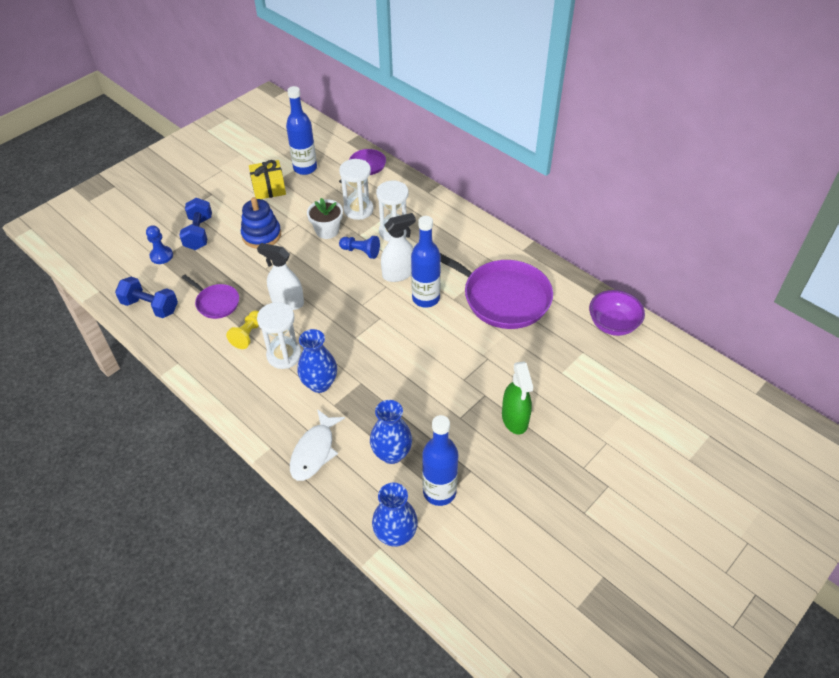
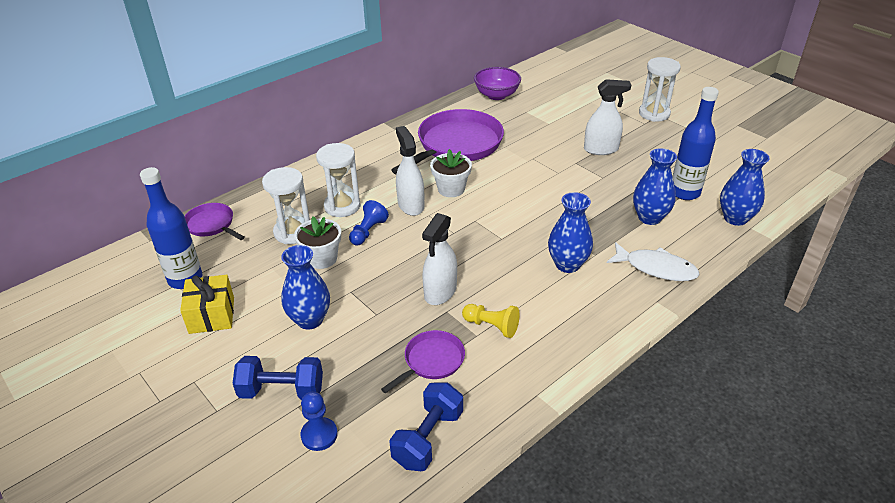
camera: 85 degrees left, 10 degrees down
(261, 235) = (310, 320): blue stacking toy -> blue vase
(284, 355) = (526, 293): white hourglass -> white hourglass (654, 114)
(426, 298) = (451, 189): blue bottle -> white flower pot
(515, 419) = (601, 149): green spray bottle -> white spray bottle

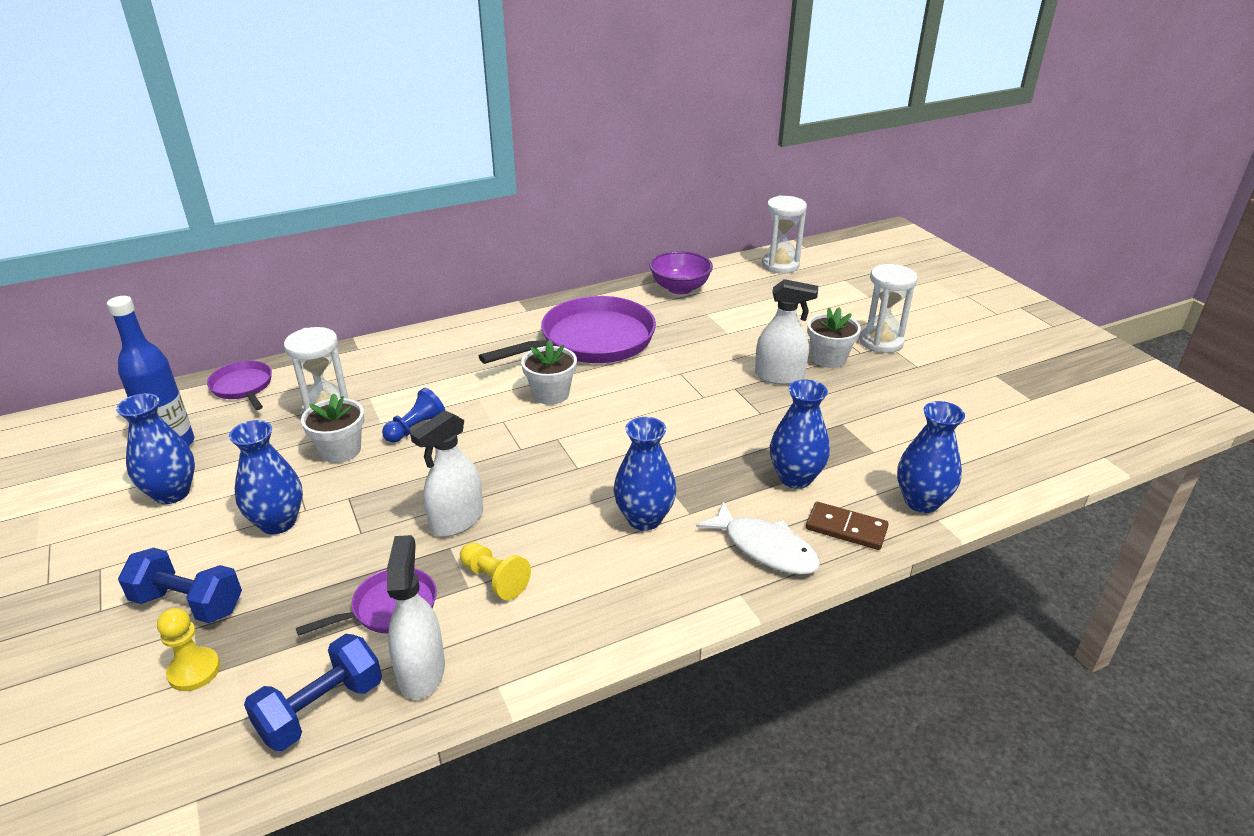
camera: 15 degrees right, 5 degrees down
(212, 315) = (172, 493): yellow gift -> blue vase
(319, 435) = (194, 671): blue pawn -> yellow pawn
(342, 206) = (405, 392): white hourglass -> white hourglass (780, 265)
(411, 205) = (488, 405): white spray bottle -> white spray bottle (421, 671)
(626, 131) = (828, 358): none -> white flower pot
(684, 192) = (865, 453): blue bottle -> none
(699, 245) = (846, 529): none -> brown domino

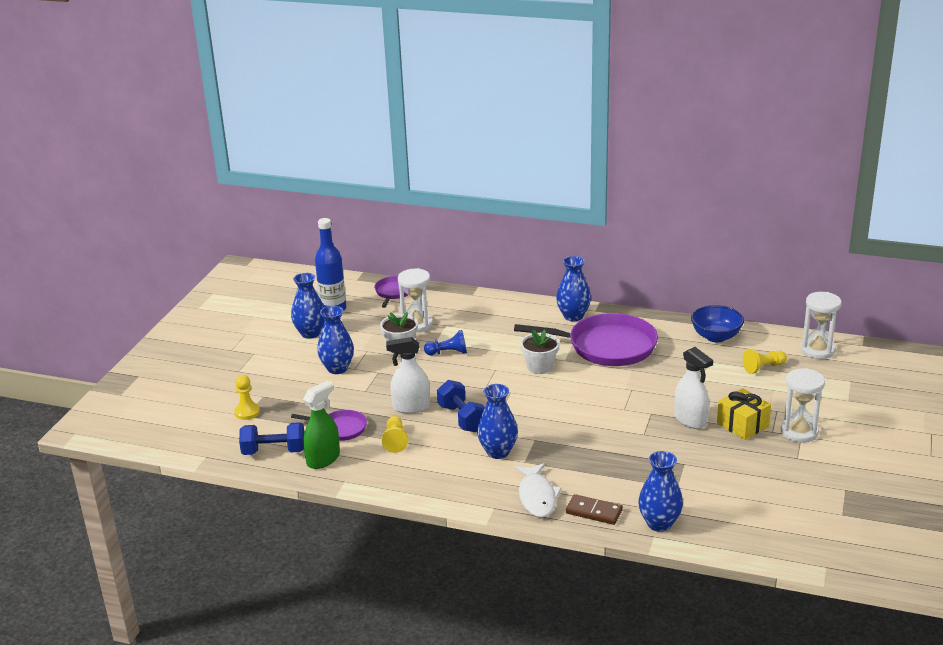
camera: 45 degrees right, 5 degrees down
(188, 603) = (270, 385): blue dumbbell -> blue dumbbell (462, 418)
(421, 671) = (323, 459): white spray bottle -> green spray bottle
(680, 288) = (716, 337): purple bowl -> blue bowl
(762, 298) = (763, 368): none -> yellow pawn
(795, 478) = (607, 475): blue vase -> blue vase (573, 316)
(828, 358) = (742, 425): white flower pot -> yellow gift
(846, 529) = (594, 512): brown domino -> brown domino turned 45 degrees counterclockwise

